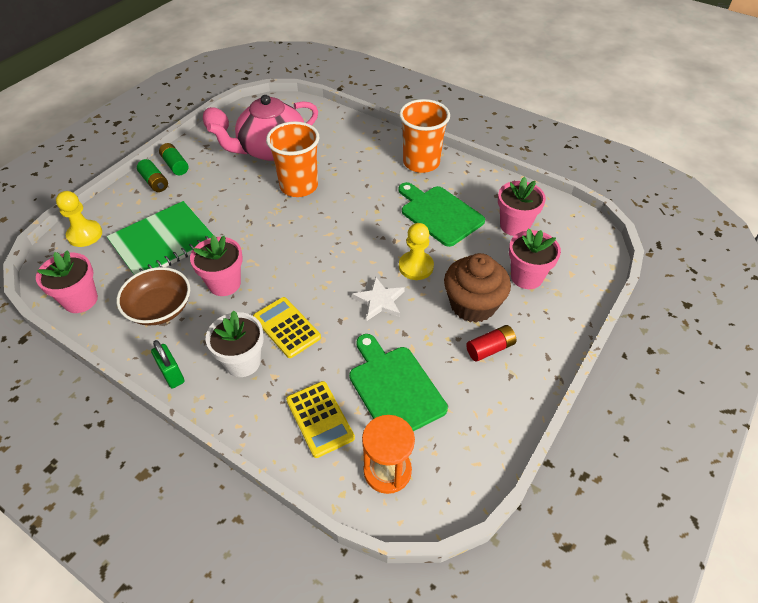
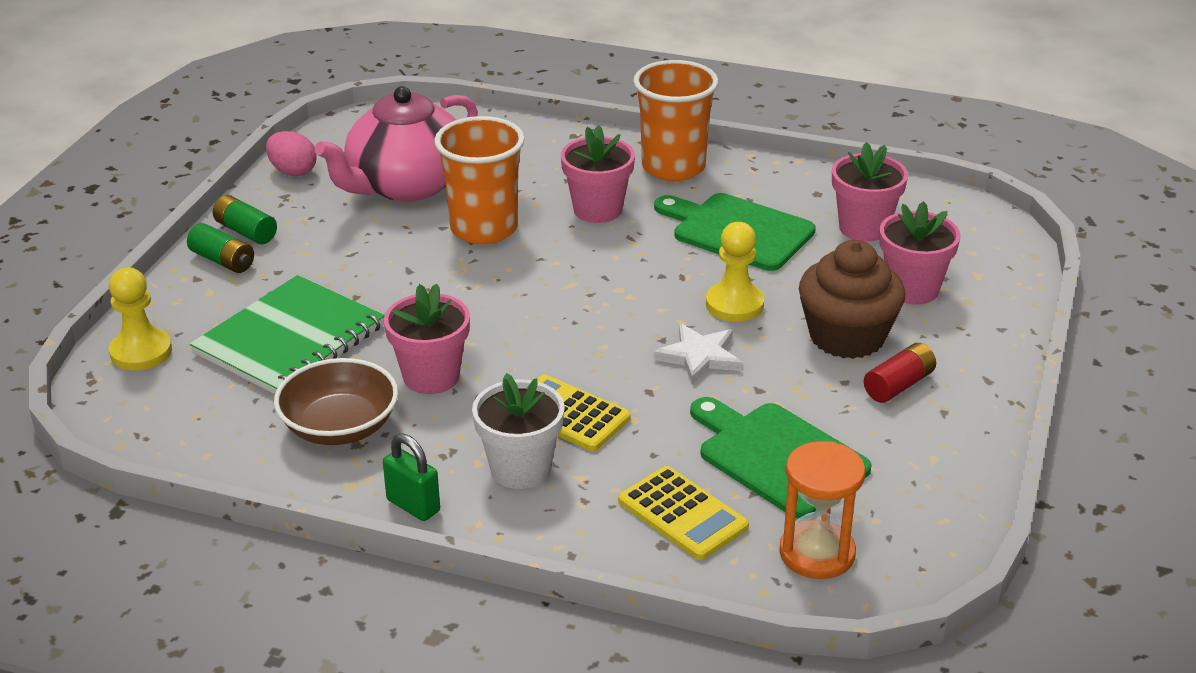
camera: 15 degrees left, 15 degrees down
(80, 300) = (192, 439): pink flower pot -> pink flower pot (598, 210)

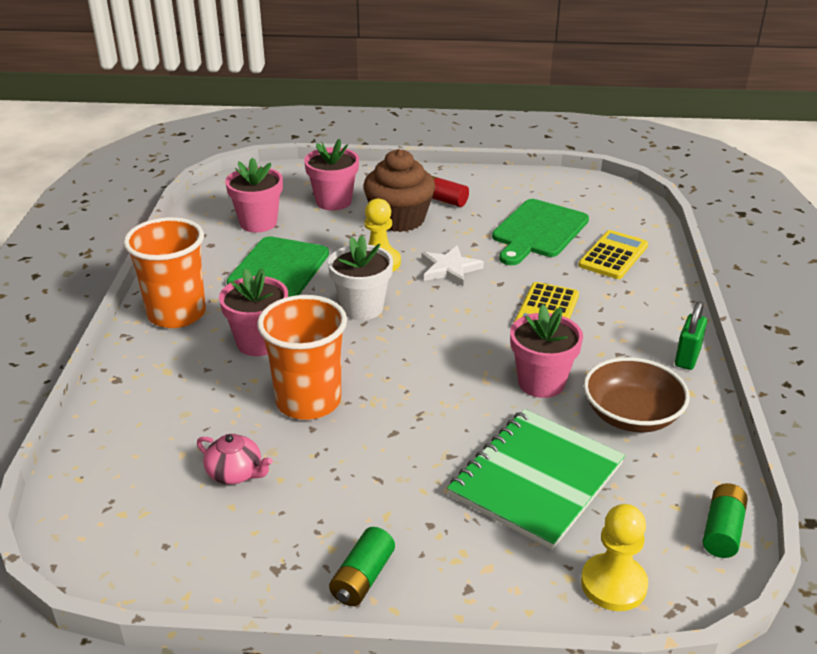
camera: 105 degrees left, 0 degrees up
(223, 261) = (427, 577): green battery -> green battery (722, 530)
(289, 339) = (536, 480): green notebook -> green notebook turned 75 degrees counterclockwise
(293, 171) = (218, 579): pink egg -> none
(406, 185) = (235, 473): pink teapot -> pink teapot, size x0.42
(520, 469) = (617, 320): white flower pot -> white flower pot (362, 308)
(817, 553) = (612, 213): orange hourglass -> none

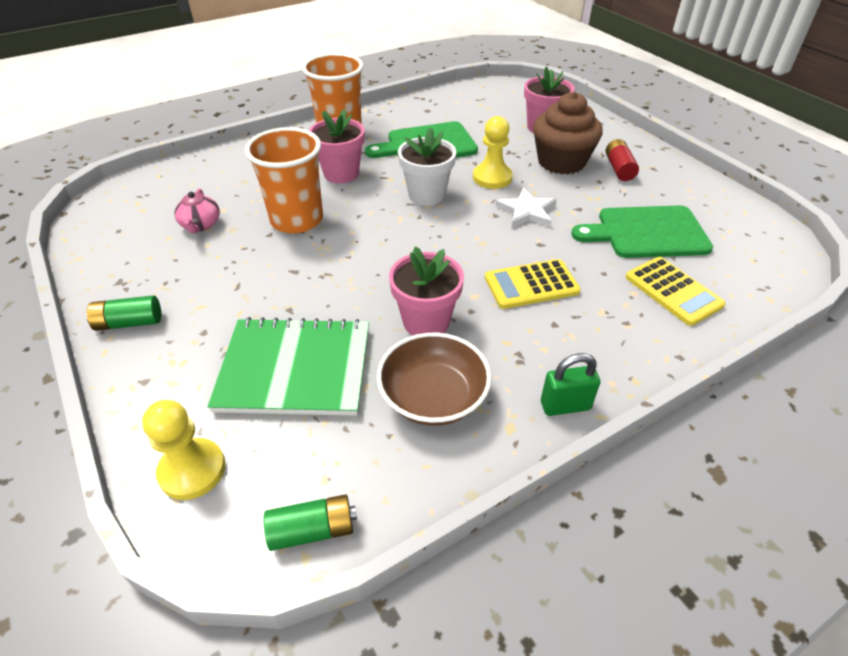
camera: 55 degrees right, 10 degrees up
(258, 223) = (474, 114): pink flower pot -> none
(613, 256) = (673, 291): yellow calculator -> yellow calculator turned 60 degrees clockwise

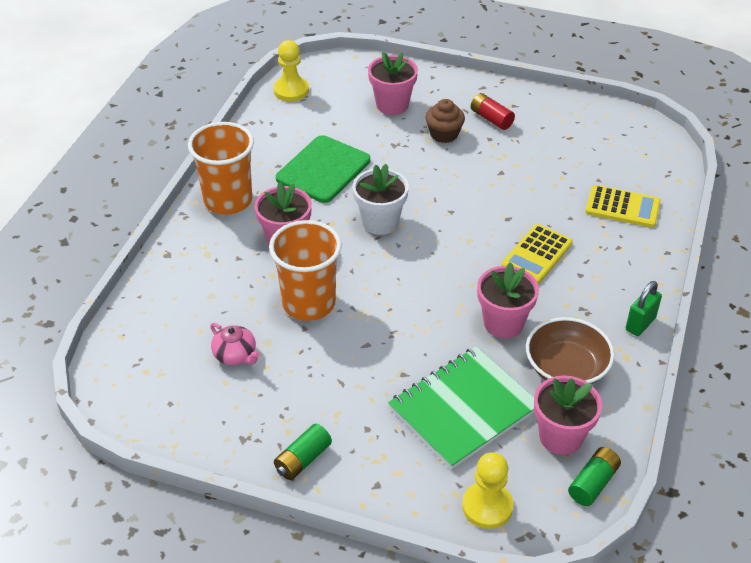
camera: 40 degrees left, 0 degrees up
(344, 457) = (561, 437): none -> pink flower pot
(492, 178) = (410, 178): yellow pawn -> yellow pawn (291, 90)
(526, 211) = (469, 195): white star -> none
(561, 162) = (444, 134): brown cupcake -> brown cupcake, size x0.61
(647, 233) = (564, 168): green cutting board -> none

